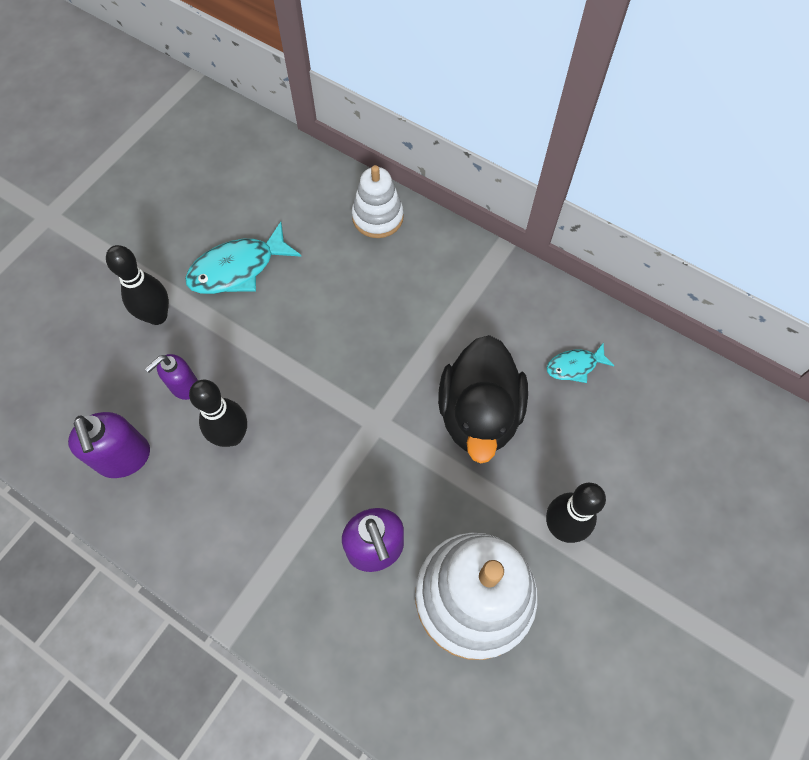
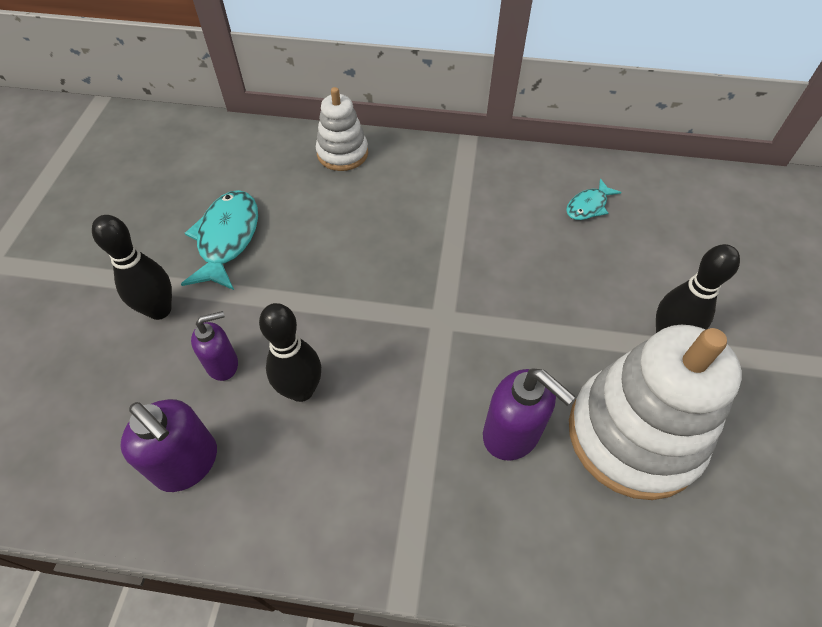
camera: 25 degrees left, 10 degrees down
(184, 386) = (223, 364): purple soap dispenser -> purple soap dispenser turned 135 degrees counterclockwise
(238, 269) = (227, 239): turquoise fish -> turquoise fish turned 150 degrees clockwise
(479, 414) = (532, 274): black duck -> none

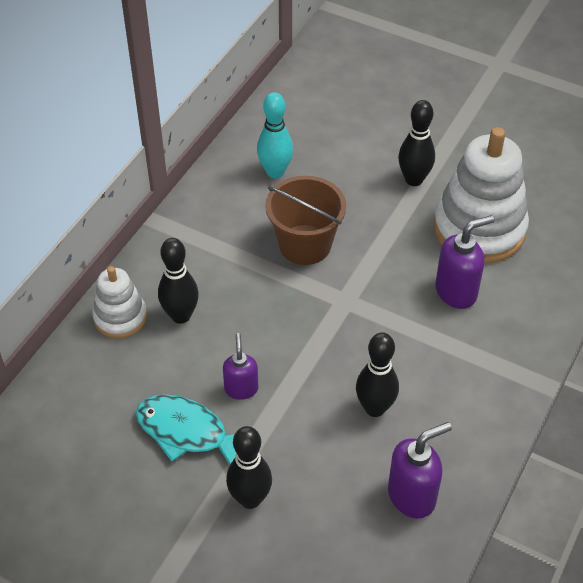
camera: 70 degrees left, 5 degrees down
(223, 364) = (329, 458): purple soap dispenser -> purple soap dispenser (241, 388)
(362, 192) = (181, 315): none -> black bowling pin
(502, 260) = (305, 245): none -> brown bucket
(588, 206) = (275, 172): turquoise fish -> turquoise bowling pin

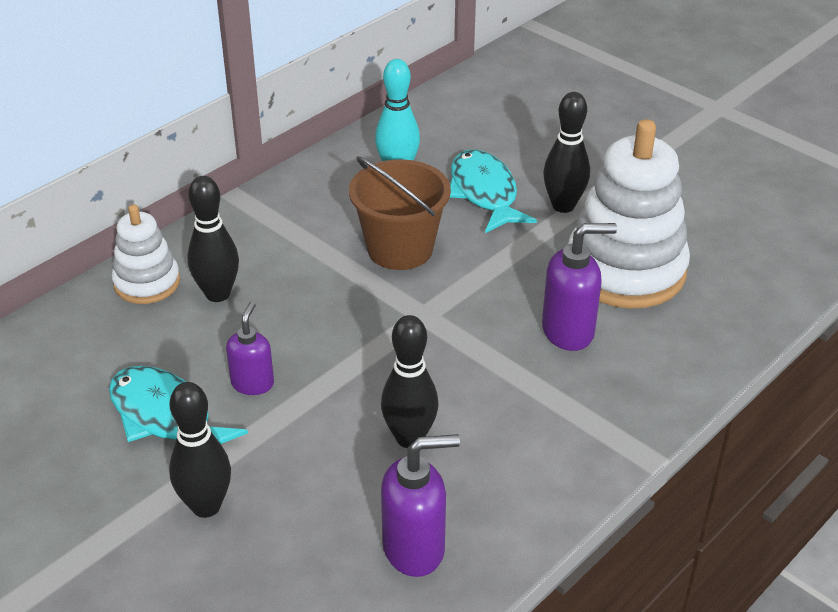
camera: 15 degrees right, 10 degrees down
(350, 179) = (484, 193): none -> turquoise fish

